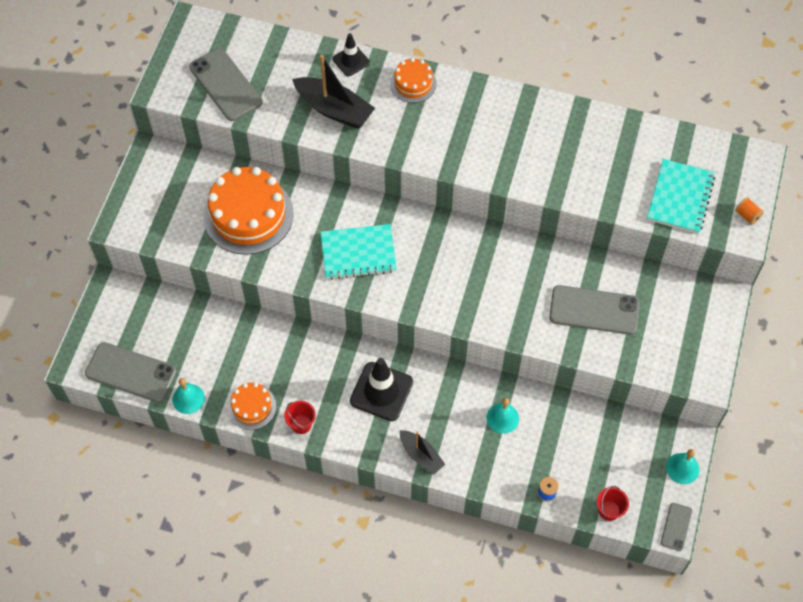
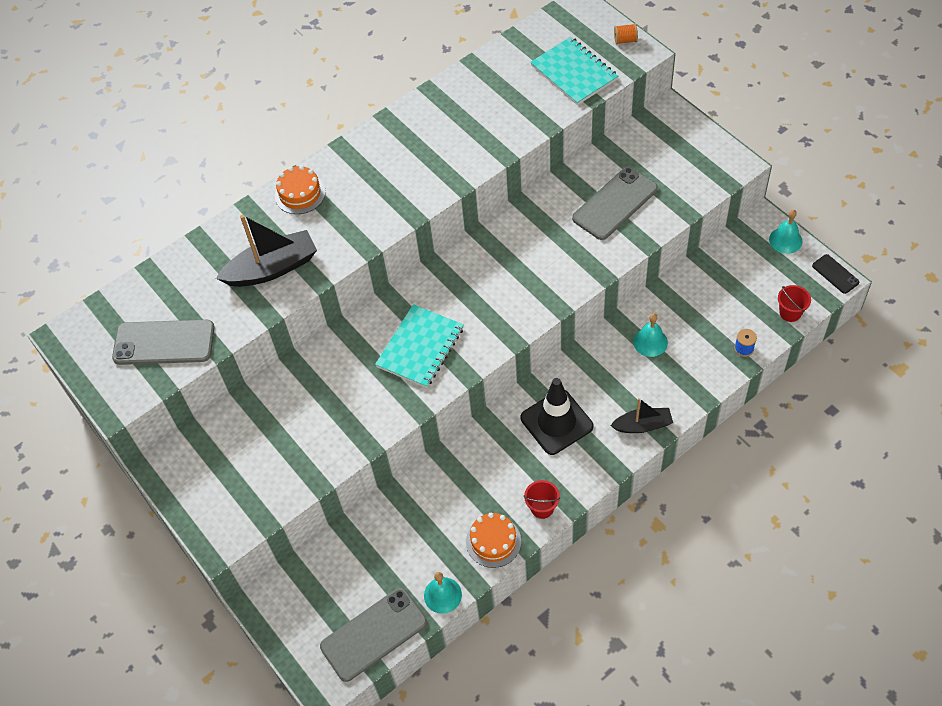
camera: 50 degrees left, 5 degrees down
(248, 215) = (304, 417): orange cake -> none
(351, 61) = (232, 228): black traffic cone -> none
(676, 526) = (835, 274): grey phone -> black phone

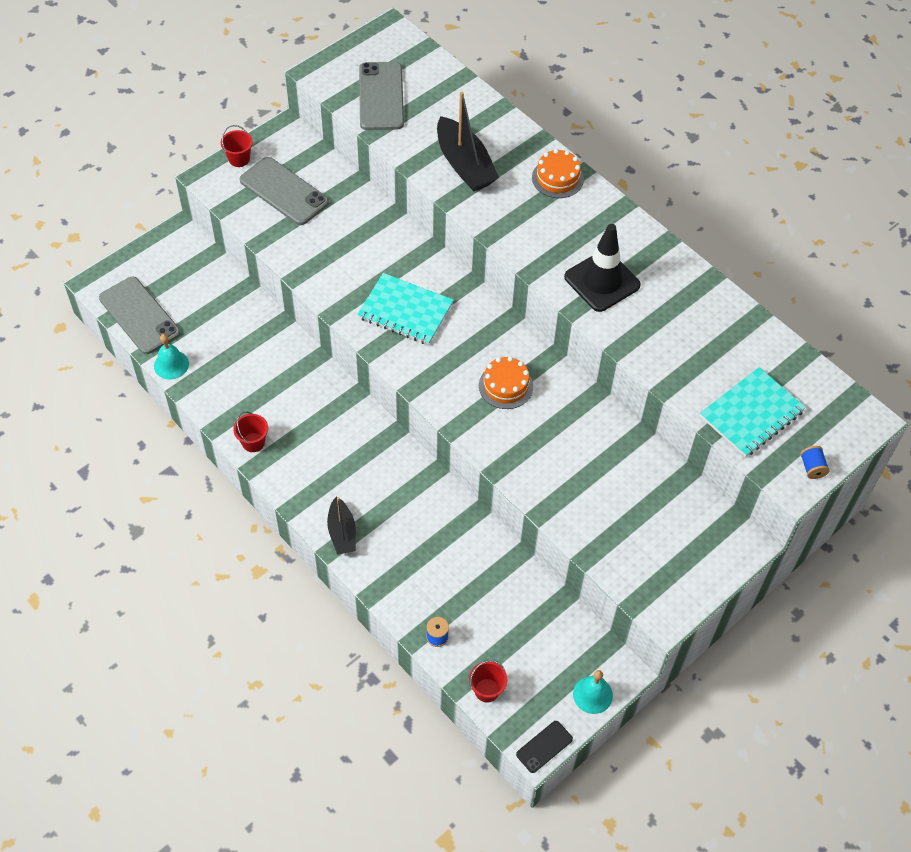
camera: 80 degrees right, 0 degrees up
(195, 512) = (239, 159): none -> red bucket
(493, 541) = (221, 403): orange cake -> orange cake (505, 386)
(556, 422) = (348, 455): black traffic cone -> black traffic cone (602, 281)
(615, 204) = (597, 483): grey phone -> grey phone (284, 191)
(625, 40) = (812, 468): orange spool -> blue spool
(650, 342) = (445, 543): turquoise bell -> none

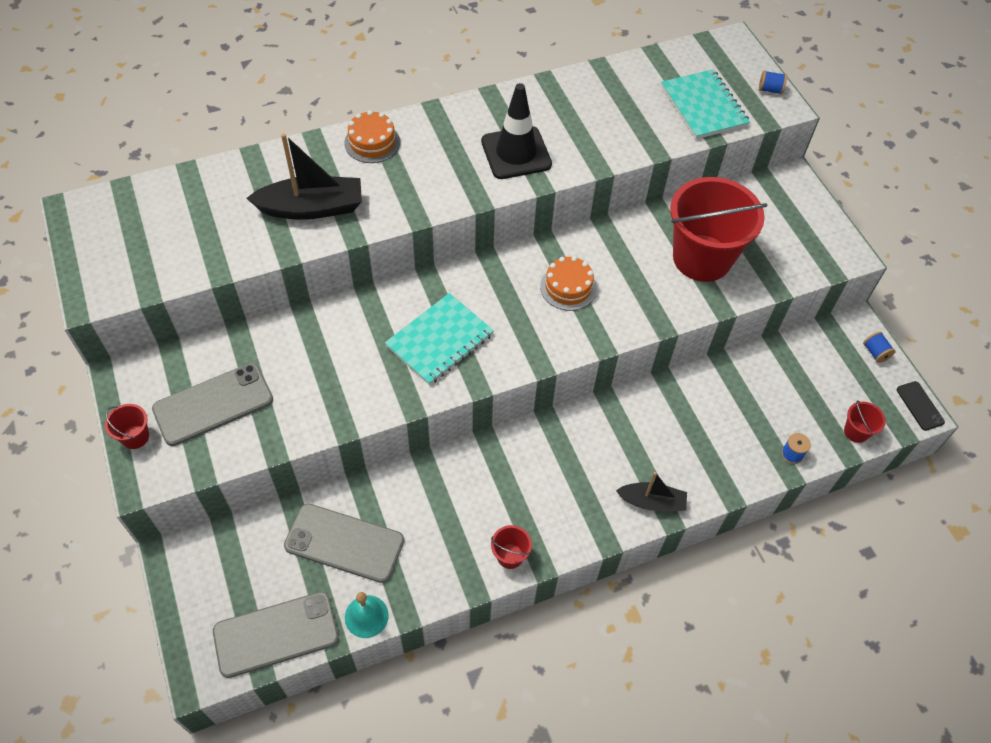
camera: 70 degrees left, 0 degrees up
(381, 96) = (169, 248): grey phone -> grey phone (344, 543)
(592, 694) = (875, 352): turquoise bell -> blue spool
(594, 484) = (702, 258): none -> red bucket

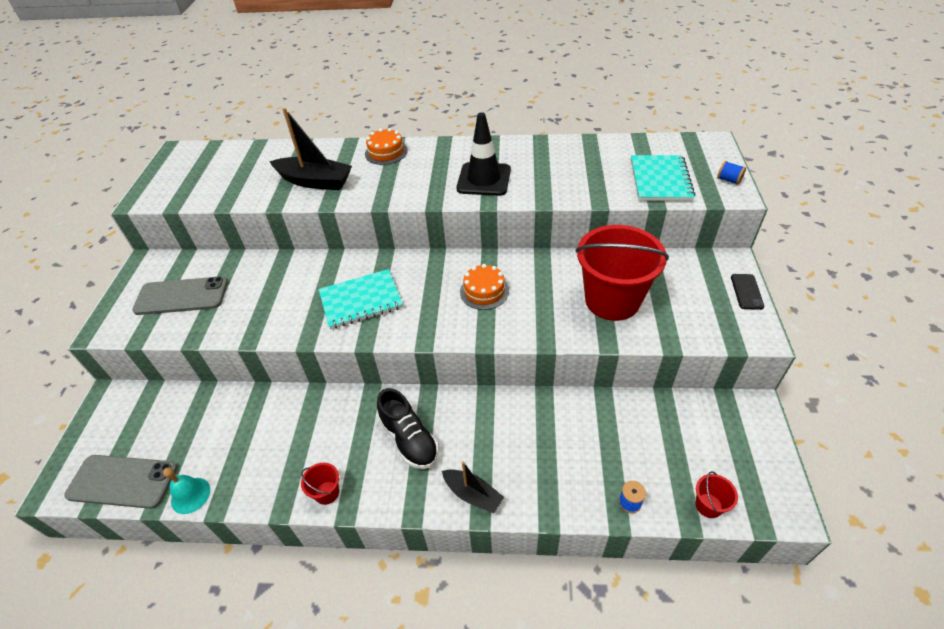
camera: 30 degrees right, 10 degrees down
(135, 437) = (120, 301): red bucket -> none
(344, 543) = (217, 432): grey phone -> none
(559, 472) = (409, 439): none -> black shoe
(875, 352) = (764, 438): blue spool -> none
(919, 406) = (792, 505): black phone -> black phone (746, 291)

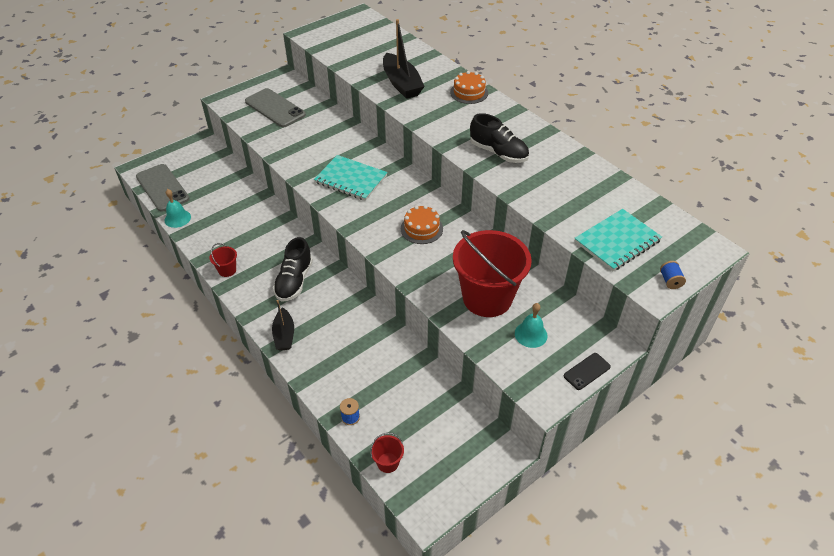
camera: 45 degrees right, 0 degrees up
(484, 179) = (498, 153): black traffic cone -> black shoe
(679, 299) = (531, 334): none -> turquoise bell

